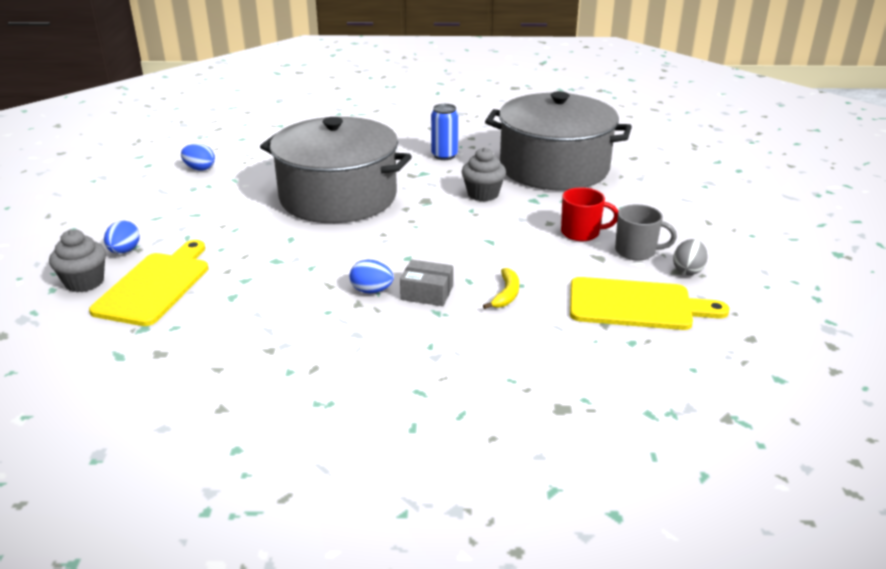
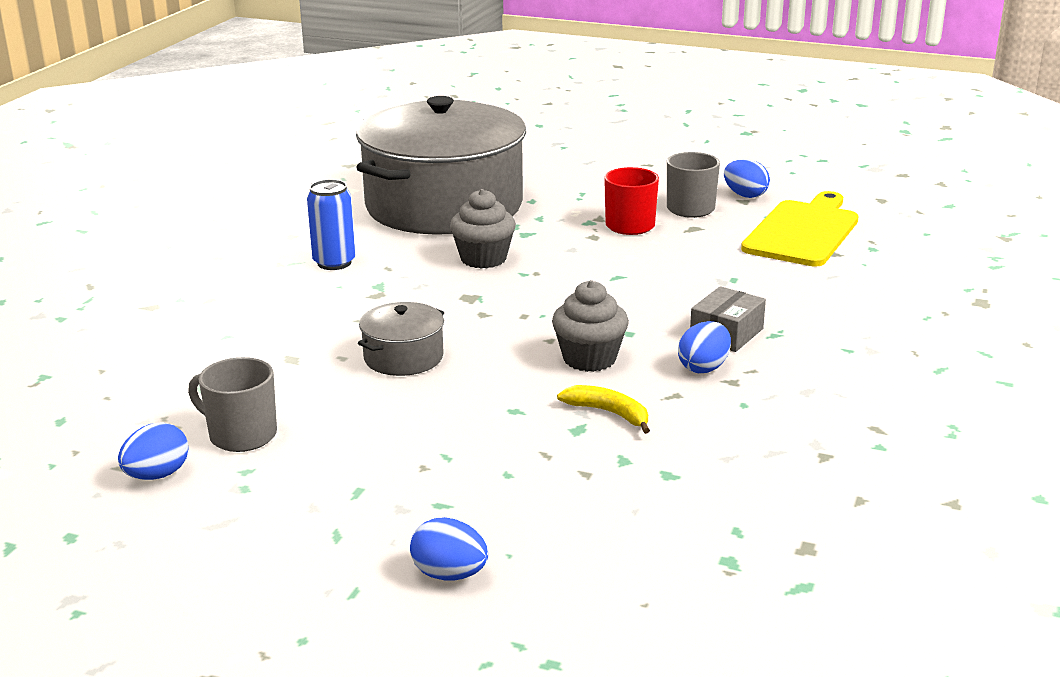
camera: 70 degrees left, 5 degrees down
(84, 282) = (544, 622): grey cupcake -> grey cupcake (589, 359)
(155, 286) = (598, 544): yellow cutting board -> none
(240, 177) = (241, 435): none -> grey mug
(338, 197) = (403, 357): grey pot -> grey pot, size x0.40
(506, 294) = (752, 289): yellow banana -> yellow banana (609, 413)
(688, 270) = (745, 195): grey egg -> blue egg

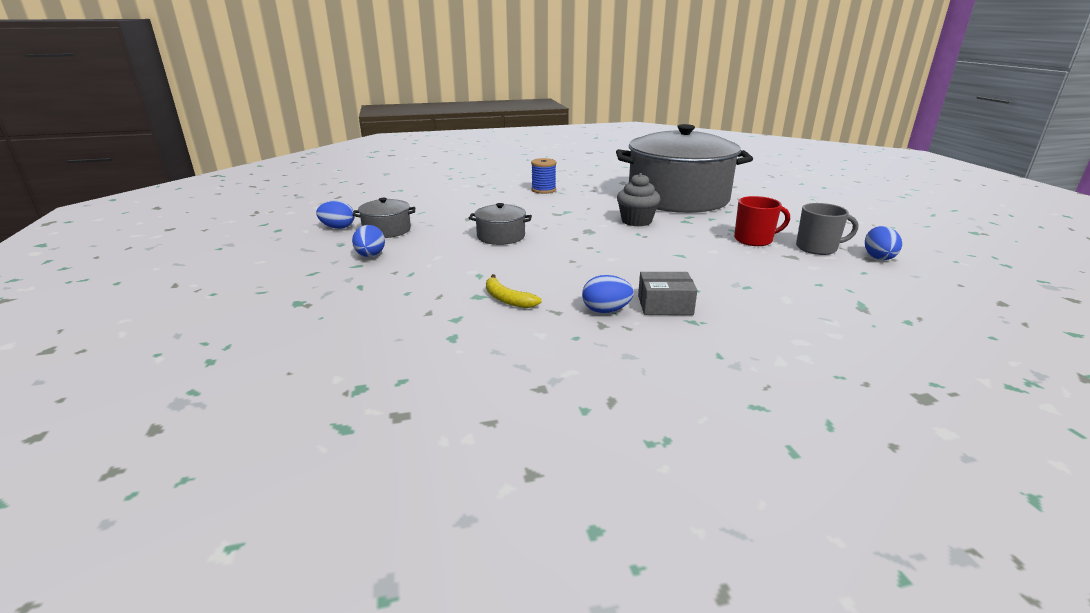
camera: 55 degrees right, 0 degrees up
(241, 435) = (387, 230): grey mug -> grey pot
(262, 270) = (543, 190): none -> blue spool
(334, 263) = (574, 198): blue can -> none
(449, 574) = (290, 308): blue egg -> blue egg (370, 256)
(589, 359) = (565, 276): grey cupcake -> none
(609, 413) = (507, 299): yellow banana -> yellow banana turned 135 degrees clockwise
(803, 231) = (871, 289): yellow cutting board -> none

